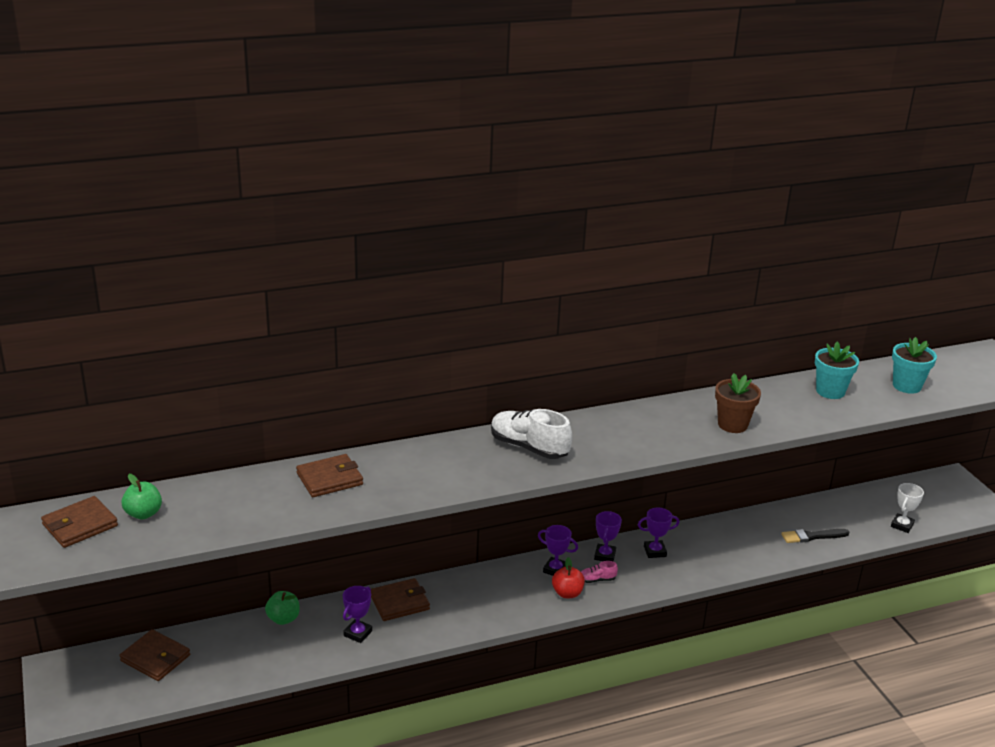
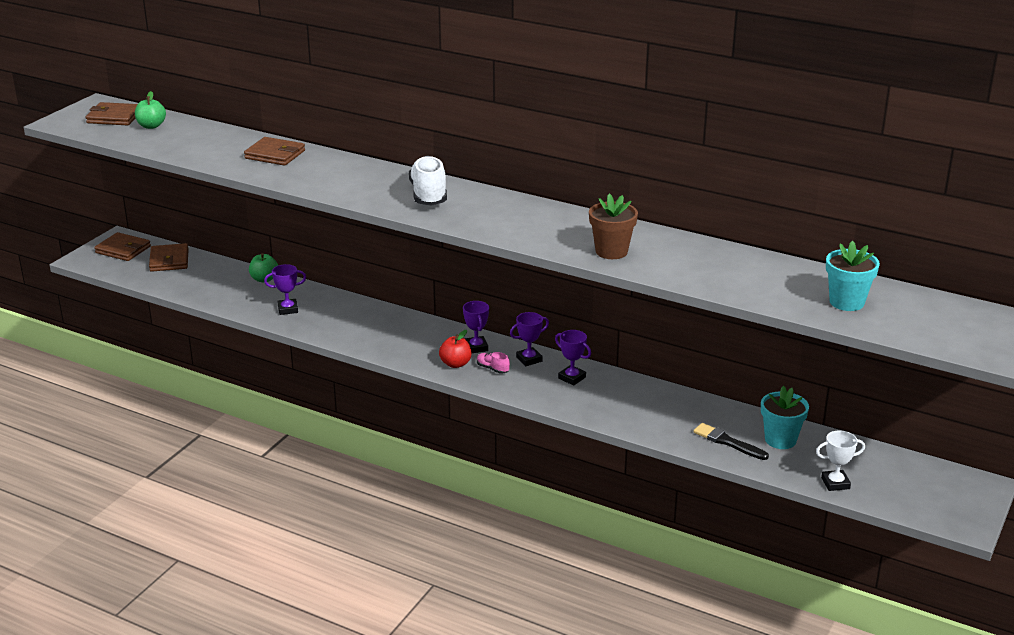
camera: 50 degrees right, 0 degrees up
(399, 602) = (342, 308): brown wallet -> brown wallet (123, 249)
(830, 391) = (758, 272): turquoise flower pot -> turquoise flower pot (780, 440)

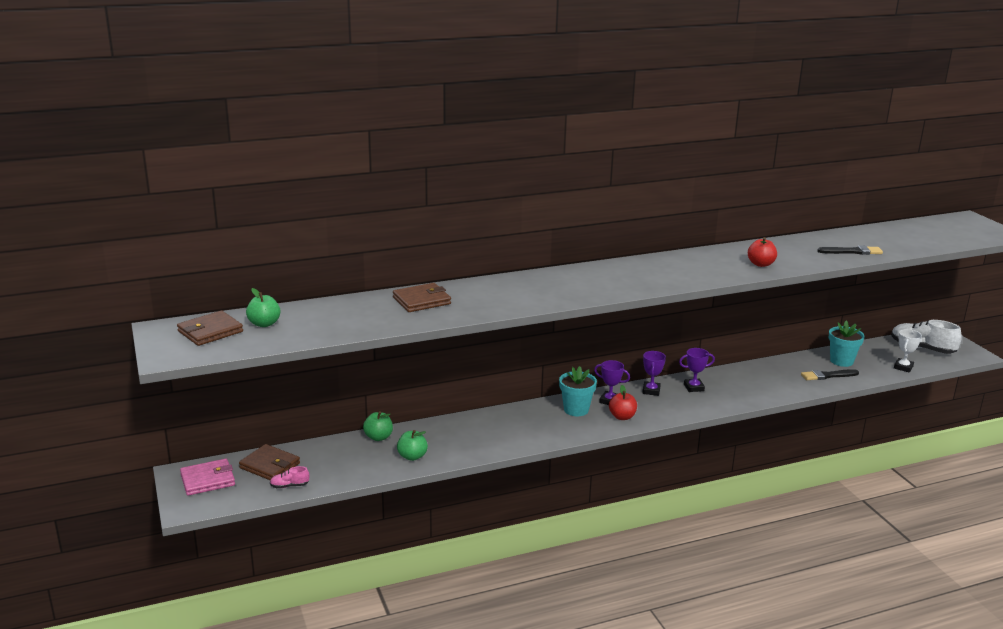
camera: 50 degrees left, 5 degrees down
(123, 249) = (208, 480): brown wallet -> pink wallet
(255, 304) = (412, 456): none -> green apple
(288, 309) = (444, 446): purple trophy -> none
(429, 195) = (589, 280): white shoe -> white shoe (922, 348)
(492, 369) = (646, 407): pink shoe -> pink shoe (289, 486)
(611, 251) = (760, 264): brown flower pot -> red apple
(743, 285) = (852, 252): none -> black brush
(846, 302) = (904, 239): turquoise flower pot -> turquoise flower pot (576, 410)

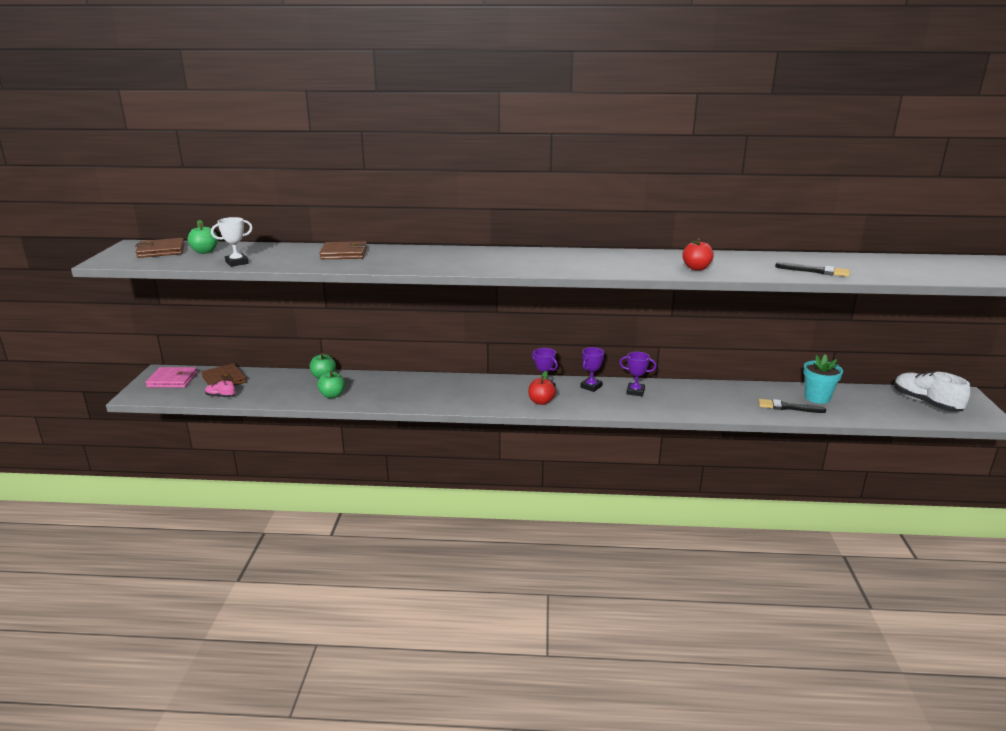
camera: 25 degrees right, 0 degrees up
(576, 410) = (506, 388): turquoise flower pot -> none
(903, 367) = (885, 415): white trophy -> white trophy (237, 263)

